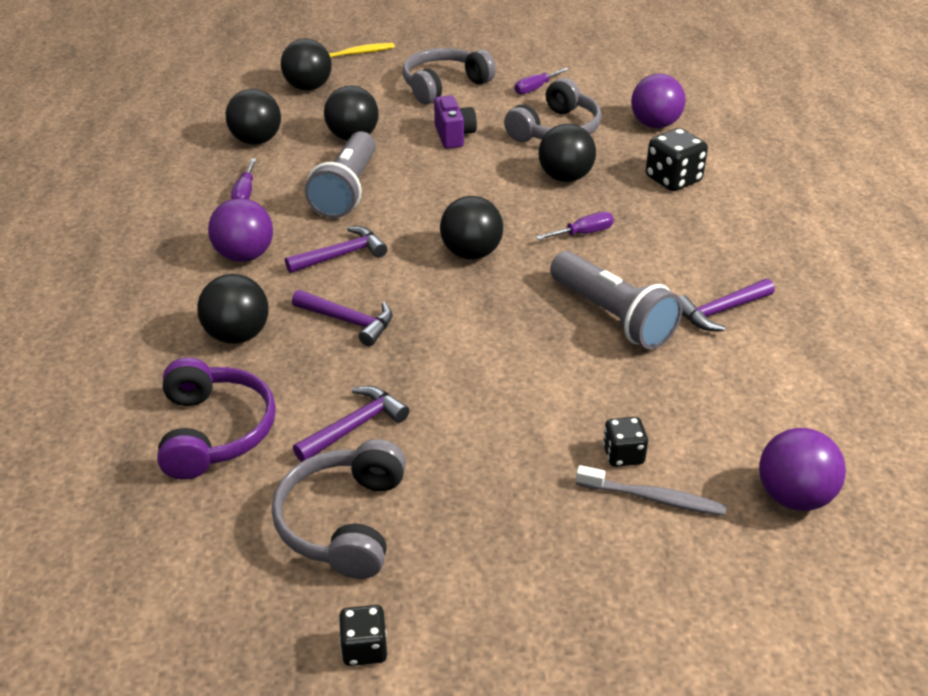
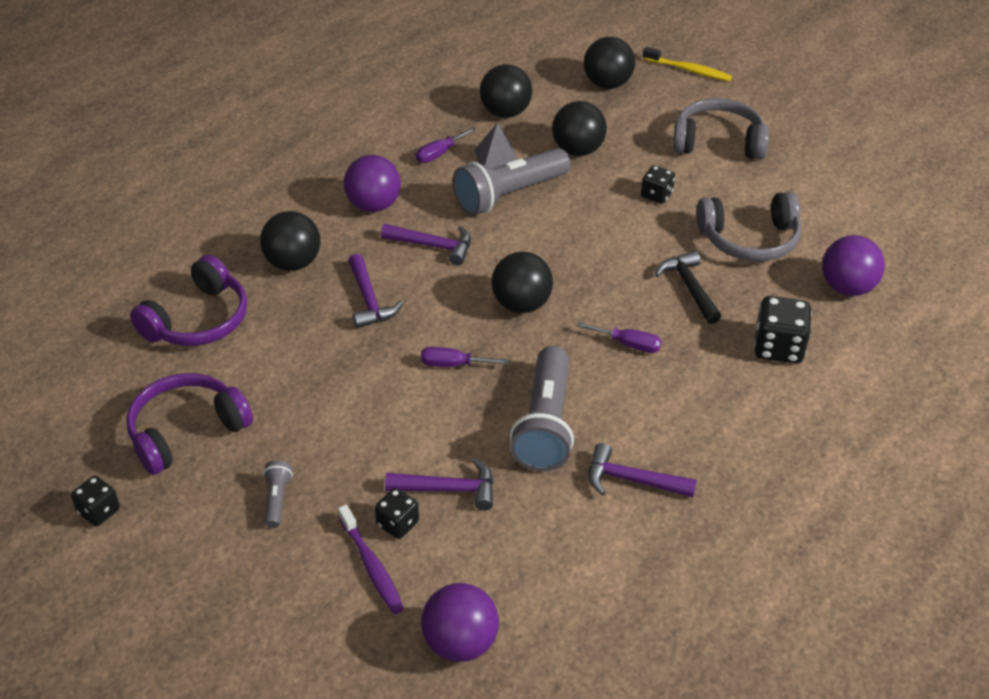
camera: 45 degrees right, 5 degrees up
(298, 173) = (497, 159): none -> grey pyramid
(344, 522) = (186, 431): grey headphones -> purple headphones
(355, 426) = (273, 376): purple hammer -> purple hammer (448, 489)
(454, 136) = (656, 195): purple camera -> black dice
(506, 511) = (277, 499): none -> grey flashlight
(535, 88) = (793, 189): purple screwdriver -> purple screwdriver (453, 364)
(565, 177) = (689, 287): black ball -> black hammer
(653, 498) = (371, 566): grey toothbrush -> purple toothbrush

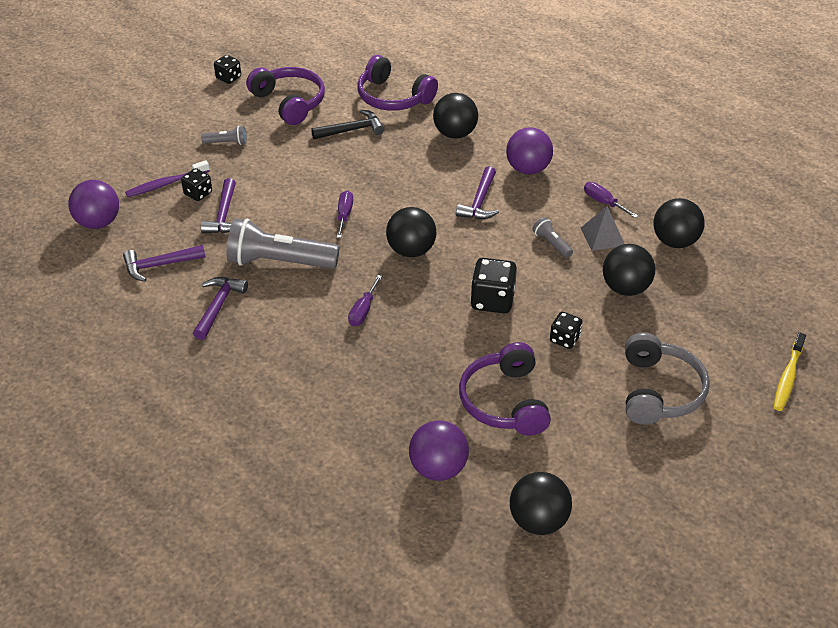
camera: 90 degrees right, 0 degrees up
(369, 300) = (414, 172): purple hammer -> purple hammer (159, 265)
(508, 195) = (551, 243): grey flashlight -> grey flashlight, size x0.45
(607, 84) = (742, 312): black ball -> black ball (538, 521)
(689, 287) = (434, 353): black hammer -> black hammer (352, 130)
(749, 239) = (505, 401): grey headphones -> purple headphones
(778, 347) = (357, 407): black dice -> black dice (492, 300)

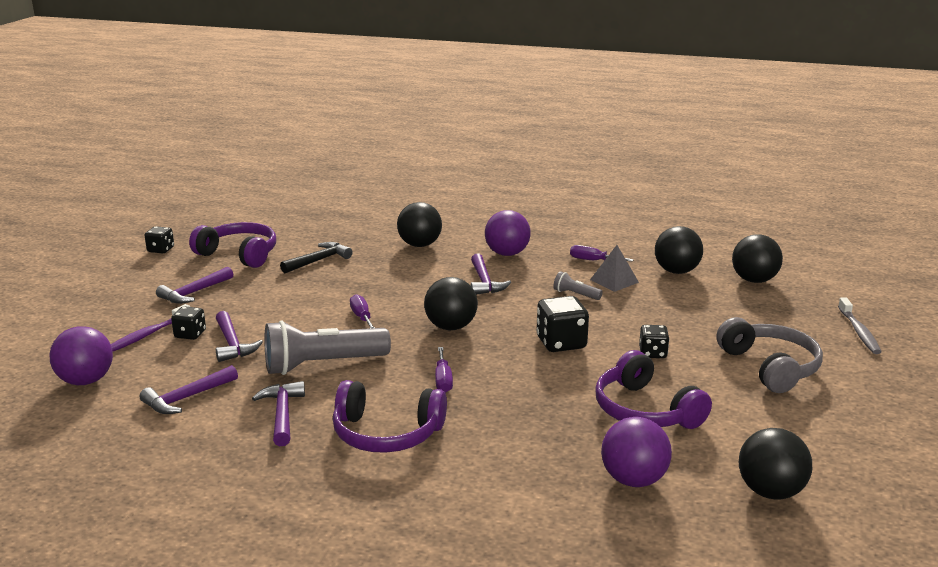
camera: 25 degrees left, 20 degrees down
(227, 143) = (194, 293): grey flashlight -> purple hammer
(393, 97) = (340, 233): purple headphones -> purple headphones (386, 433)
(625, 288) = (668, 308): black ball -> black ball (754, 280)
(788, 377) = (859, 332): yellow toothbrush -> grey toothbrush

